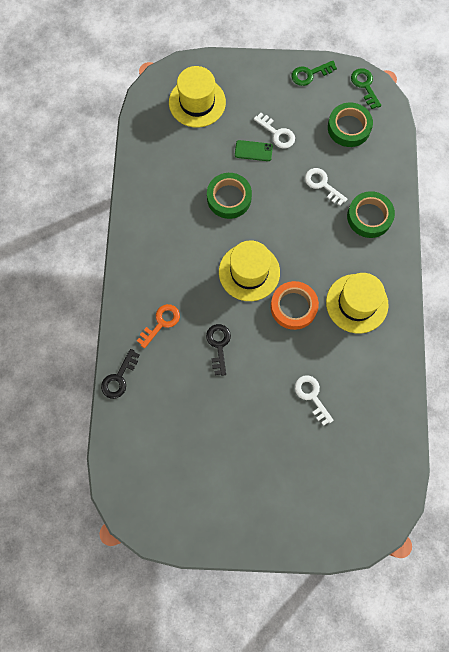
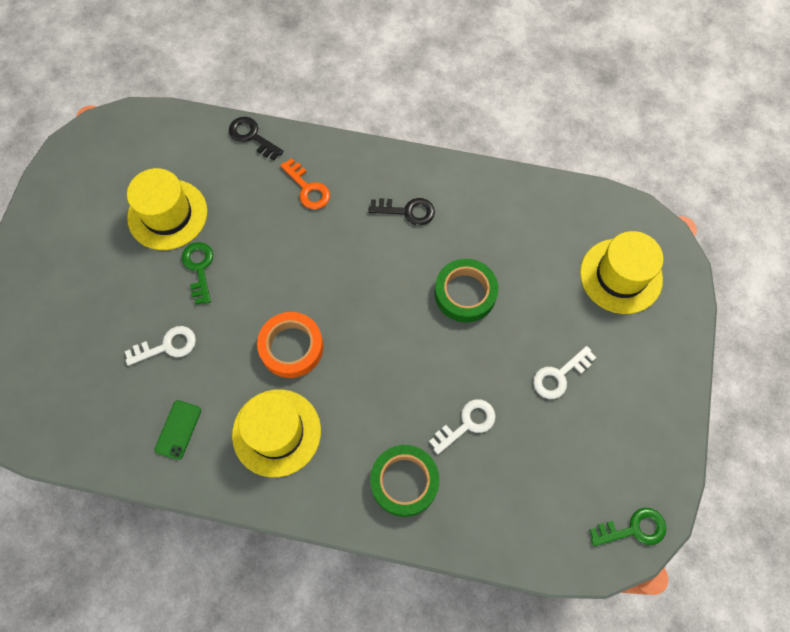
camera: 100 degrees right, 5 degrees down
(219, 345) = (263, 248): black key -> black key (407, 211)
(249, 272) = (352, 300): yellow hat -> yellow hat (167, 214)
(253, 151) = (534, 338): green phone -> green phone (178, 430)
(310, 74) = (660, 445): green key -> green key (199, 268)
(349, 127) = (559, 485): green tape -> none

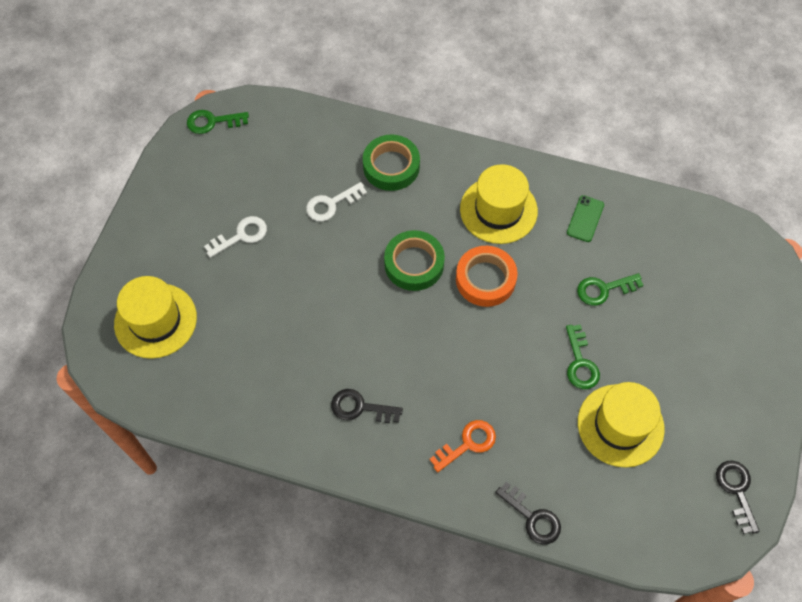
camera: 175 degrees left, 5 degrees down
(73, 169) = (736, 491): none -> black key
(167, 346) = (604, 289): white key -> green key
(307, 188) = (467, 444): orange key -> orange key turned 90 degrees clockwise
(465, 293) = (313, 316): green tape -> green tape (414, 264)

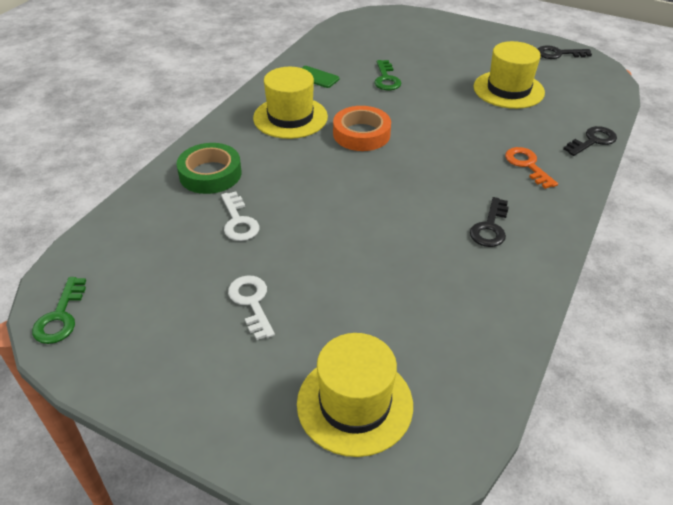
camera: 80 degrees left, 20 degrees down
(414, 264) = (332, 173): green tape -> none
(580, 362) = (452, 99): green key -> none

